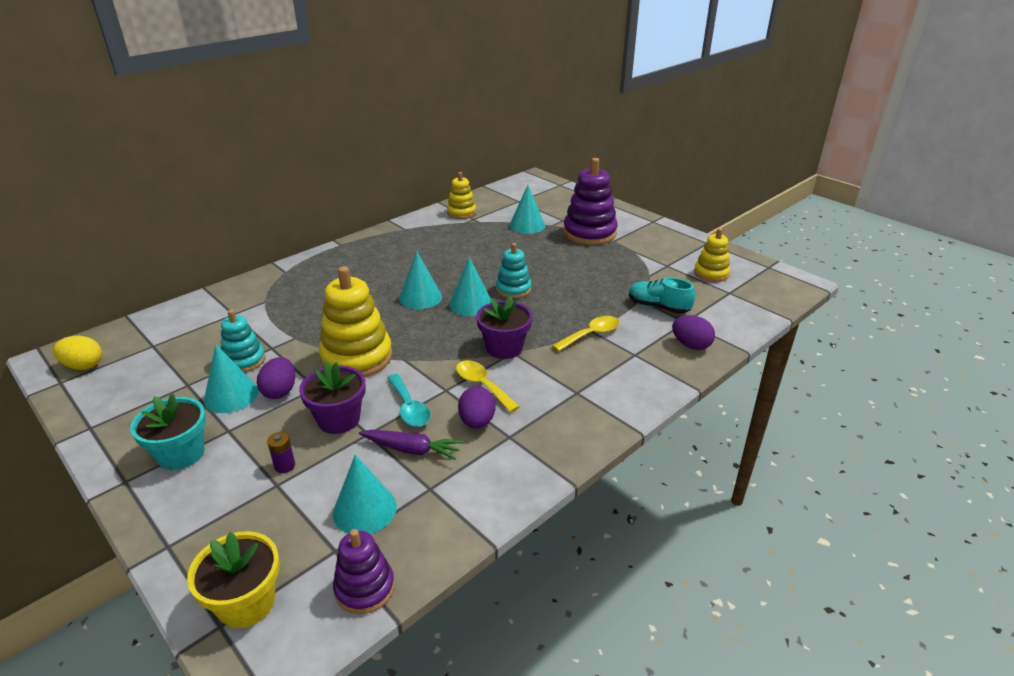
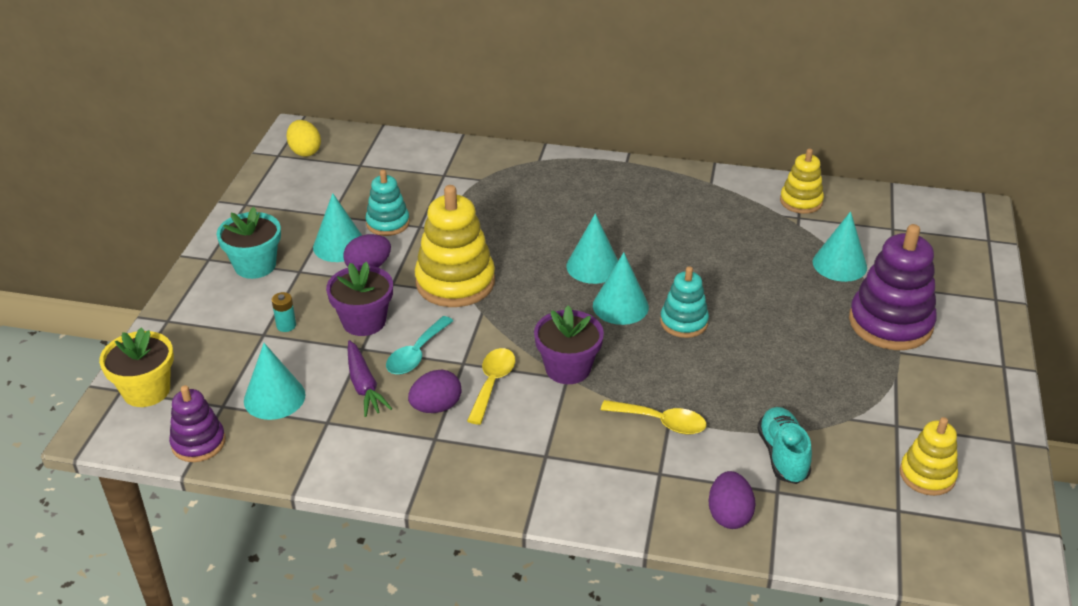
camera: 55 degrees right, 5 degrees up
(285, 466) = (286, 325): purple battery -> turquoise battery

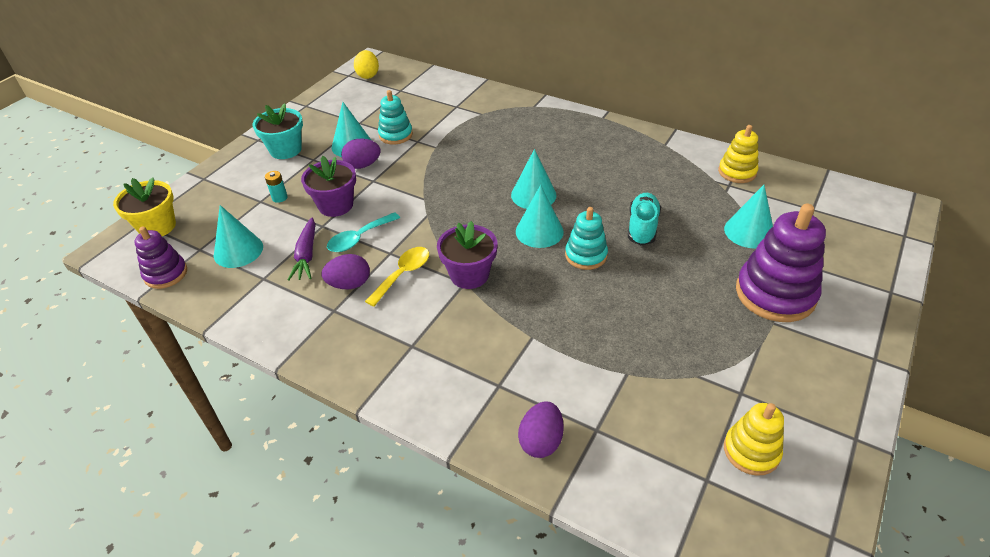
camera: 20 degrees right, 5 degrees up
(455, 282) = (419, 188): yellow stacking toy -> none
(661, 422) = (523, 339): yellow spoon -> none
(782, 455) = (617, 396): turquoise shoe -> turquoise shoe (642, 227)

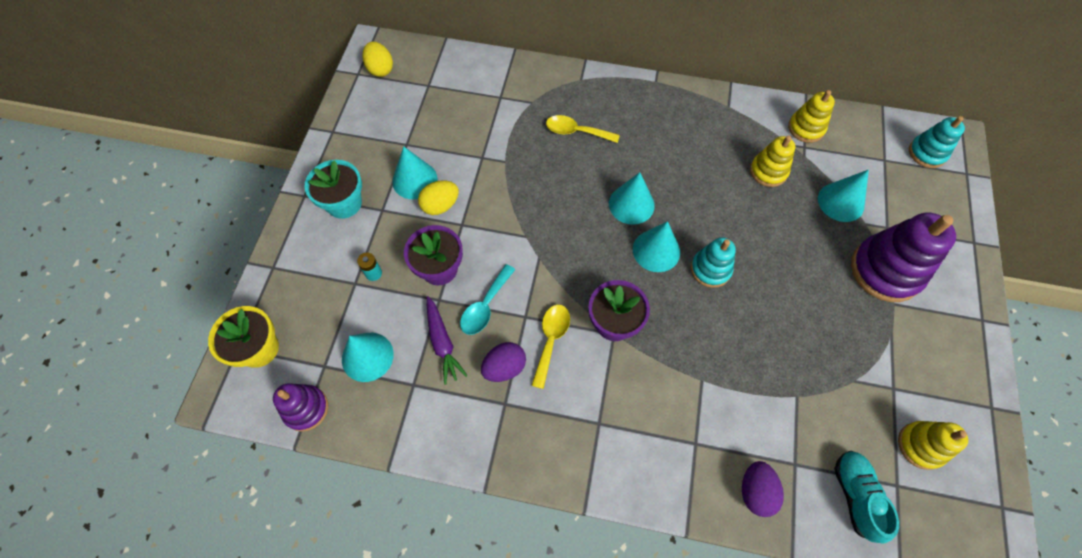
camera: 20 degrees left, 20 degrees up
(363, 165) = (440, 205): purple egg -> yellow egg
(395, 135) = (455, 154): turquoise stacking toy -> turquoise stacking toy (927, 153)
(510, 138) = (576, 132): none -> yellow spoon
(642, 227) = (747, 221): turquoise shoe -> turquoise shoe (855, 496)
(682, 196) = (768, 171): none -> yellow stacking toy

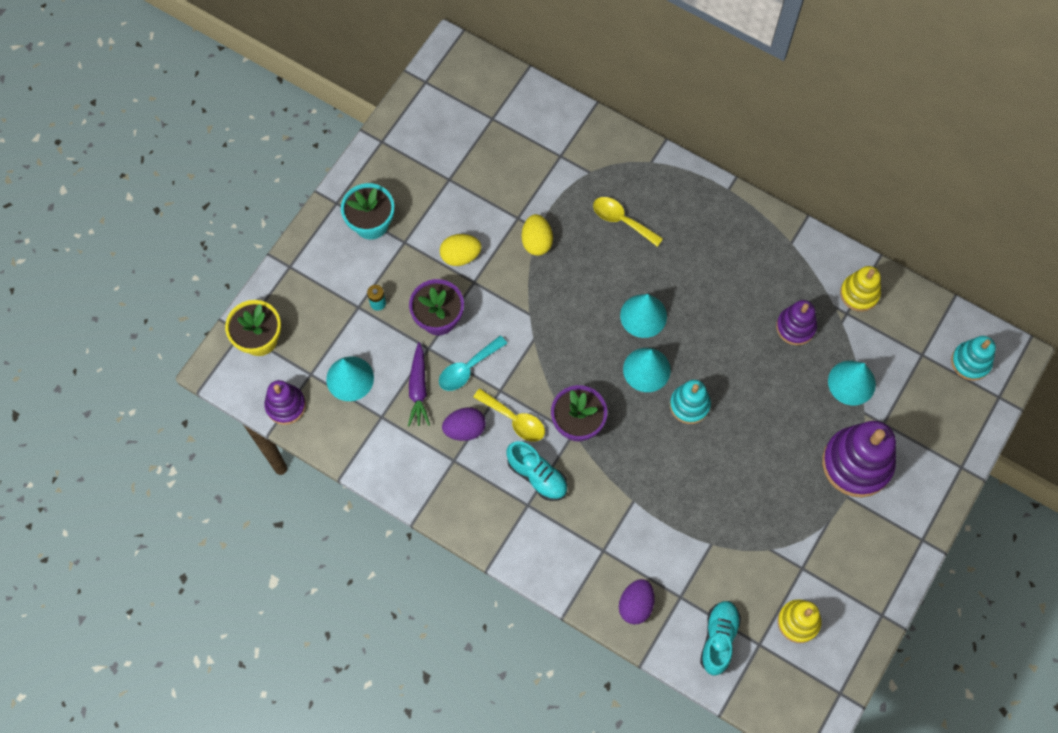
camera: 20 degrees right, 5 degrees up
(380, 69) = (450, 84): yellow egg -> yellow egg (536, 242)
(414, 180) = (445, 221): turquoise cone -> none
(551, 340) = (514, 419): yellow spoon -> yellow spoon turned 90 degrees clockwise
(596, 389) = (537, 475): none -> turquoise shoe
(768, 171) = (795, 327): yellow stacking toy -> purple stacking toy

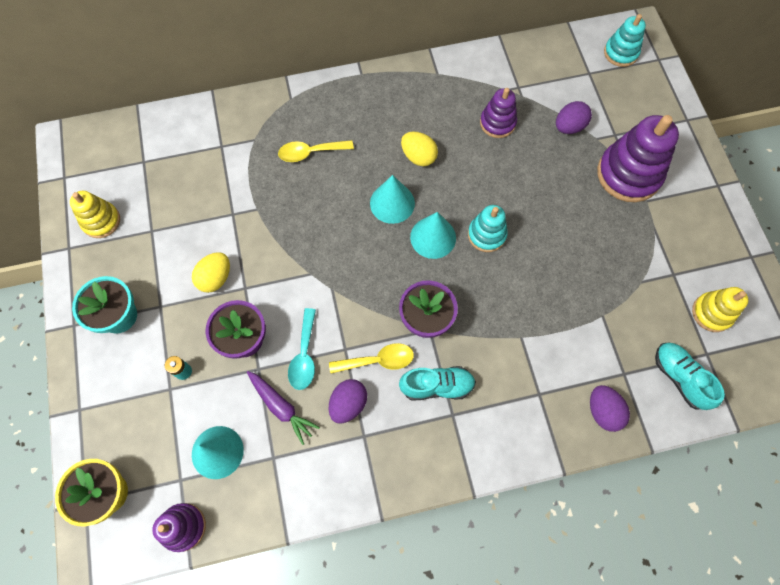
camera: 45 degrees left, 0 degrees up
(536, 242) = (264, 218): yellow egg -> yellow egg (418, 156)
(851, 382) = (569, 127): turquoise cone -> purple egg
(859, 293) = (512, 69): yellow stacking toy -> yellow stacking toy (101, 221)

